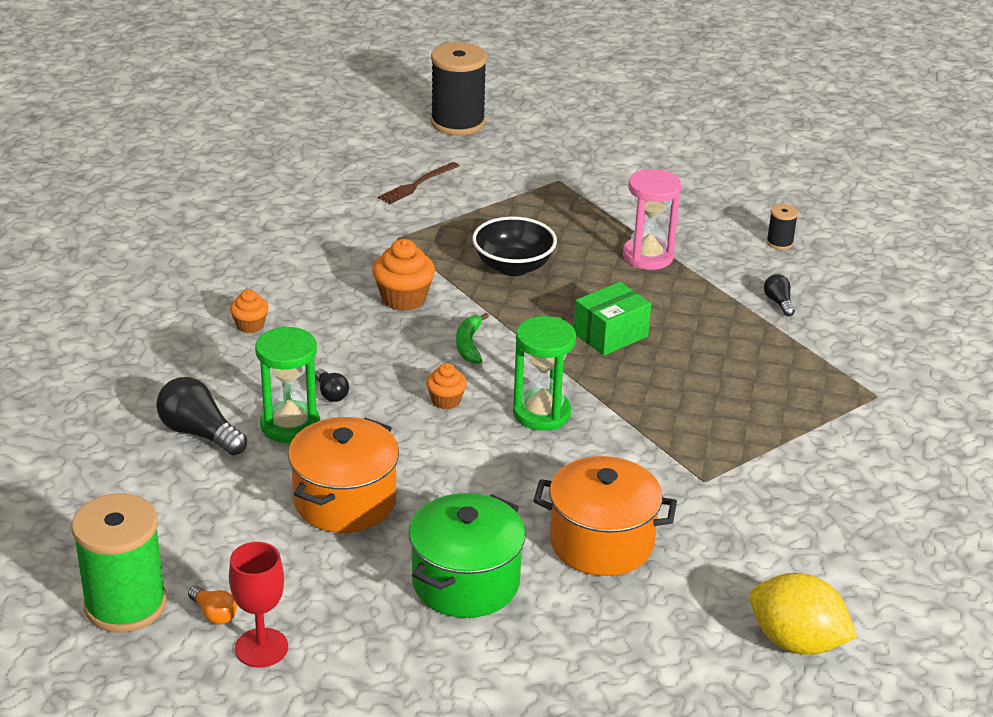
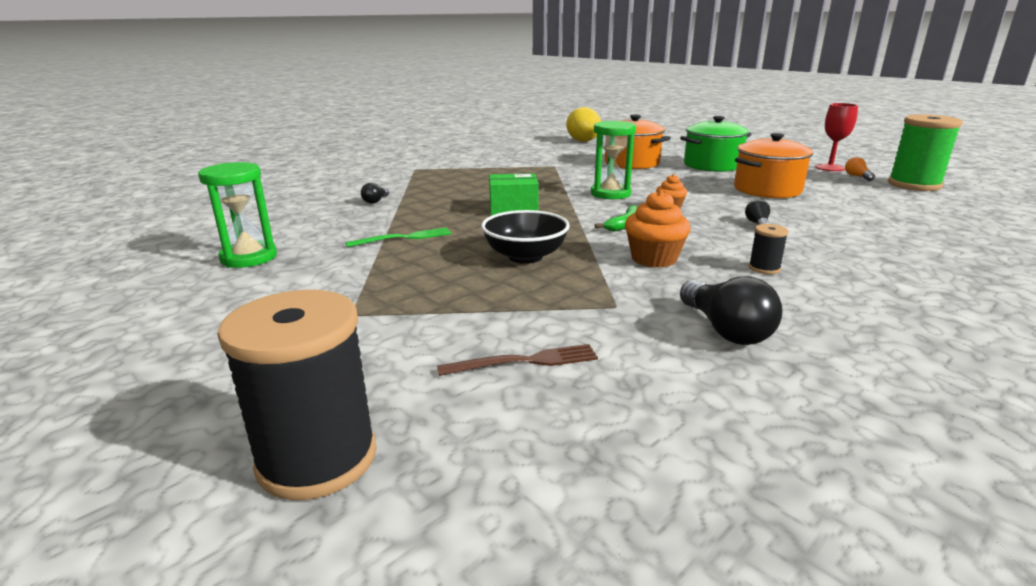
camera: 145 degrees left, 10 degrees down
(199, 433) = (875, 226): black light bulb -> black light bulb (725, 330)
(250, 325) = (825, 273): orange cupcake -> none
(290, 425) = (797, 217): green hourglass -> green hourglass (249, 258)
(648, 256) = (403, 238): pink hourglass -> green fork
(779, 243) = (294, 223): black spool -> black spool (764, 268)

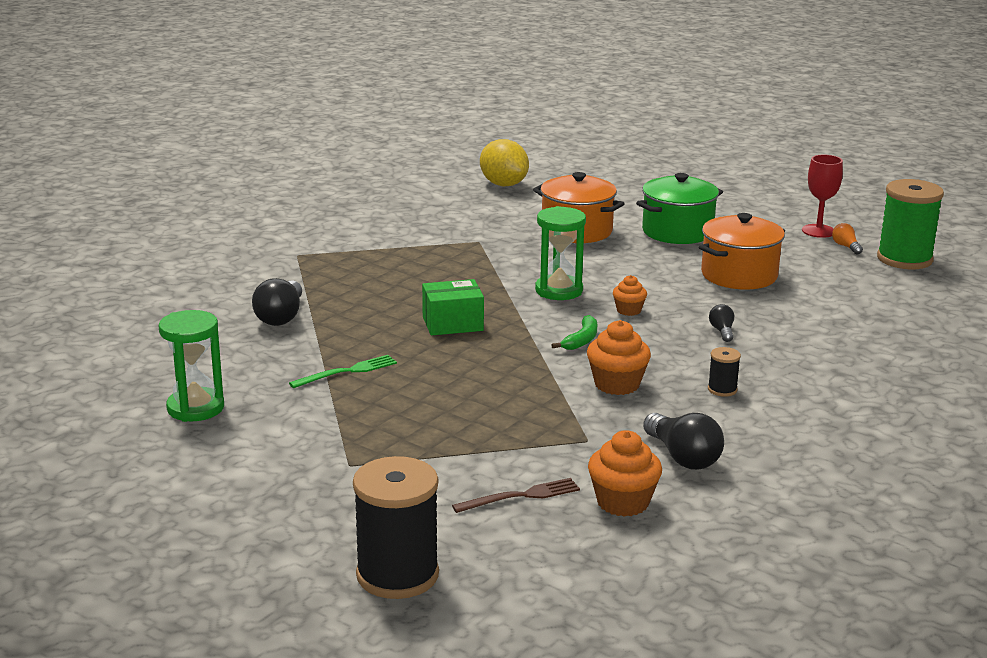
camera: 10 degrees left, 0 degrees up
(376, 201) = (281, 317): black light bulb -> black light bulb, size x1.87
(525, 256) = (487, 389): black bowl -> none
(649, 378) = (623, 502): none -> orange cupcake

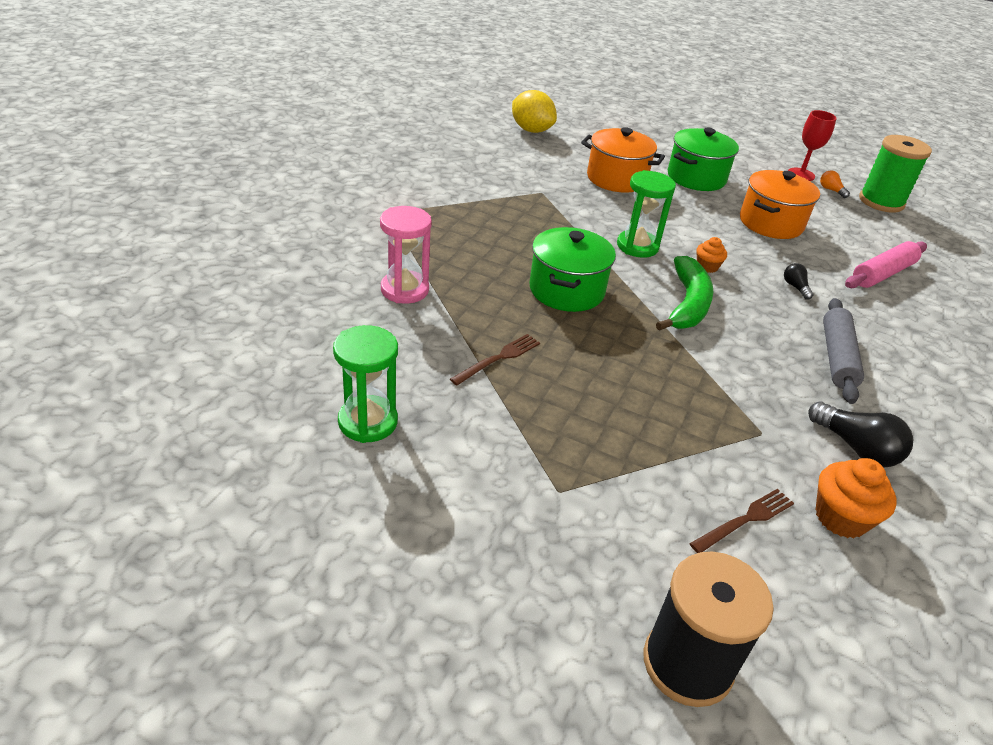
camera: 15 degrees left, 15 degrees up
(281, 317) = (404, 290): black light bulb -> pink hourglass
(347, 372) = (498, 358): green fork -> brown fork
(452, 324) = (566, 290): green box -> green pot
(581, 340) = (687, 304): green banana -> green banana, size x1.86
(617, 384) = (747, 357): orange cupcake -> none
(722, 389) = (837, 357): black spool -> grey rolling pin
(843, 324) = (882, 274): none -> pink rolling pin

